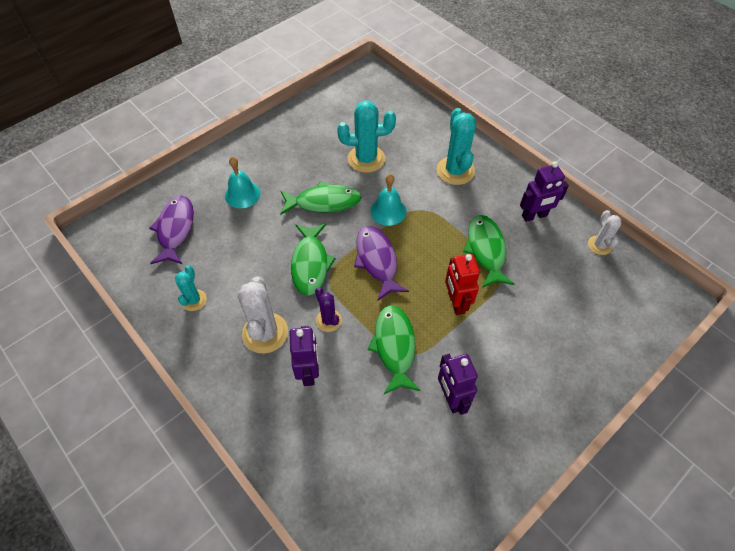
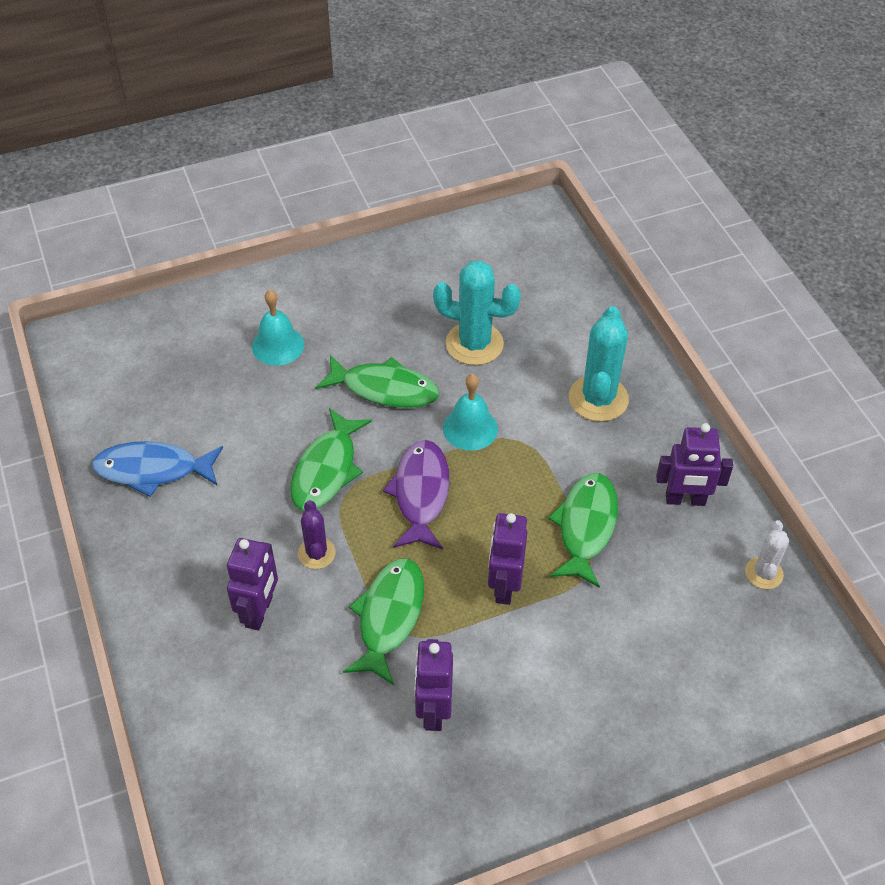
camera: 20 degrees right, 5 degrees down
(175, 229) = (169, 368): purple fish -> none
(194, 300) = (153, 470): turquoise cactus -> blue fish
(265, 333) = (226, 542): white cactus -> none
(456, 303) = (504, 586): red robot -> purple robot

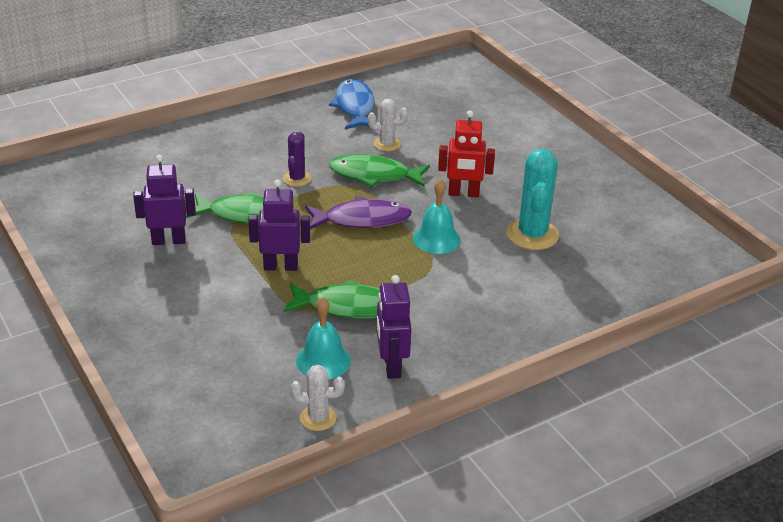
camera: 80 degrees right, 15 degrees down
(257, 447) = (387, 144): none -> white cactus
(259, 611) = (244, 161): purple robot -> none
(278, 345) = (489, 141): turquoise bell -> turquoise bell (323, 361)
(316, 553) = (297, 179): purple cactus -> purple cactus turned 60 degrees counterclockwise
(384, 389) = (463, 194): green fish -> red robot
(598, 398) = (495, 308): turquoise cactus -> none

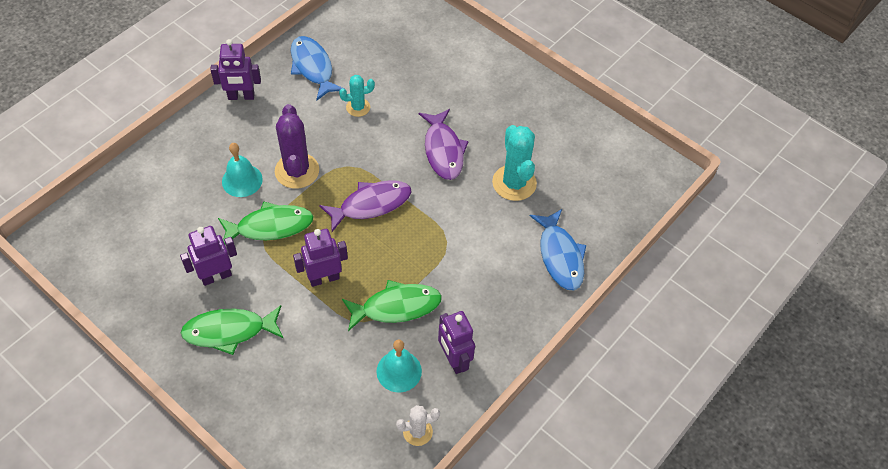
camera: 20 degrees left, 20 degrees up
(270, 114) = (241, 96): none -> purple robot
(297, 179) = (297, 171): purple cactus -> purple cactus, size x1.75
(374, 175) = (361, 149): green fish -> green fish (229, 331)
(387, 144) = (358, 107): white cactus -> turquoise cactus
(436, 239) = (440, 209): turquoise bell -> turquoise bell (242, 180)
(463, 194) = (443, 150): red robot -> purple fish
(559, 306) = (560, 256): none -> blue fish

